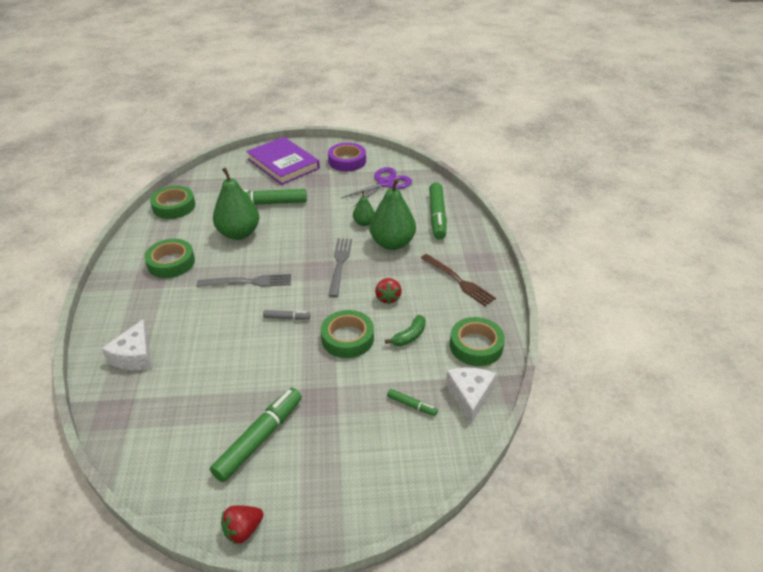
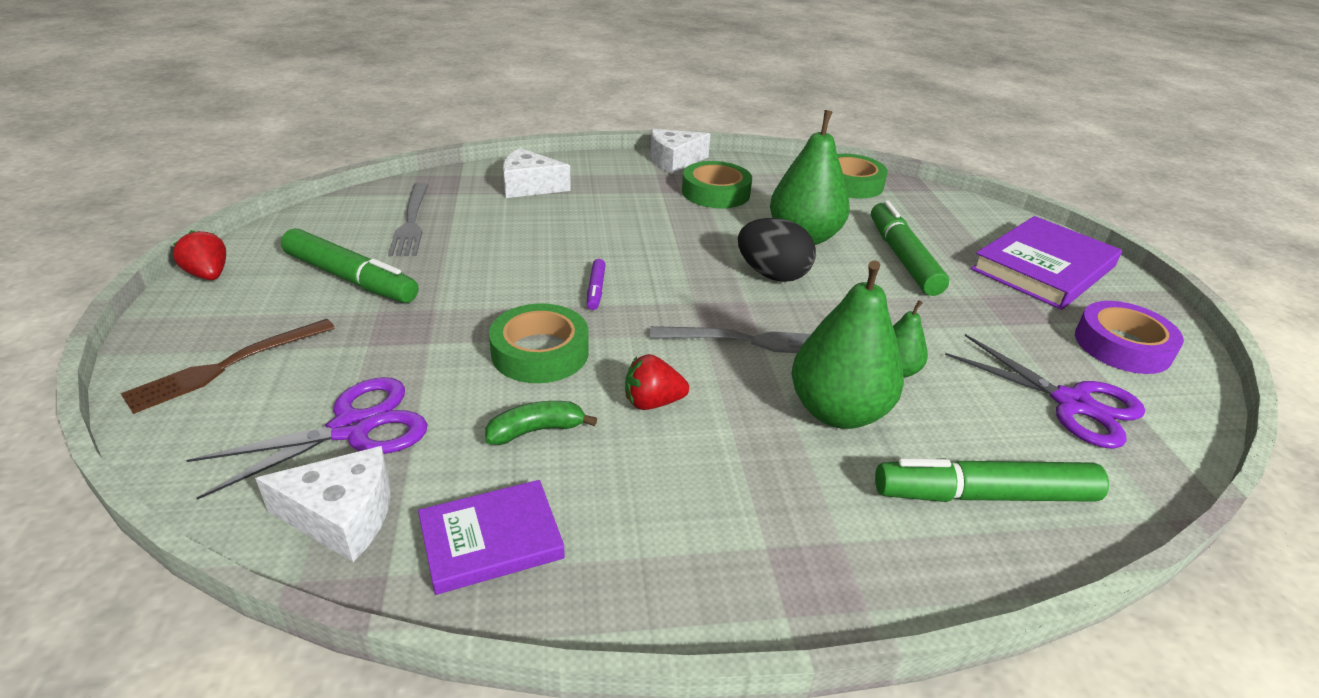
camera: 85 degrees right, 5 degrees down
(113, 279) = (674, 161): none -> white cheese
(248, 282) = (681, 252): grey fork -> grey fork (411, 222)
(278, 249) = (772, 275): none -> black egg
(287, 318) = (596, 290): grey marker -> purple marker
(409, 336) = (536, 430): green banana -> green banana turned 120 degrees clockwise
(411, 405) = (352, 428): green marker -> purple scissors
(458, 281) = (723, 523): brown fork -> brown fork (227, 366)
(476, 346) = (491, 540): green tape -> purple book

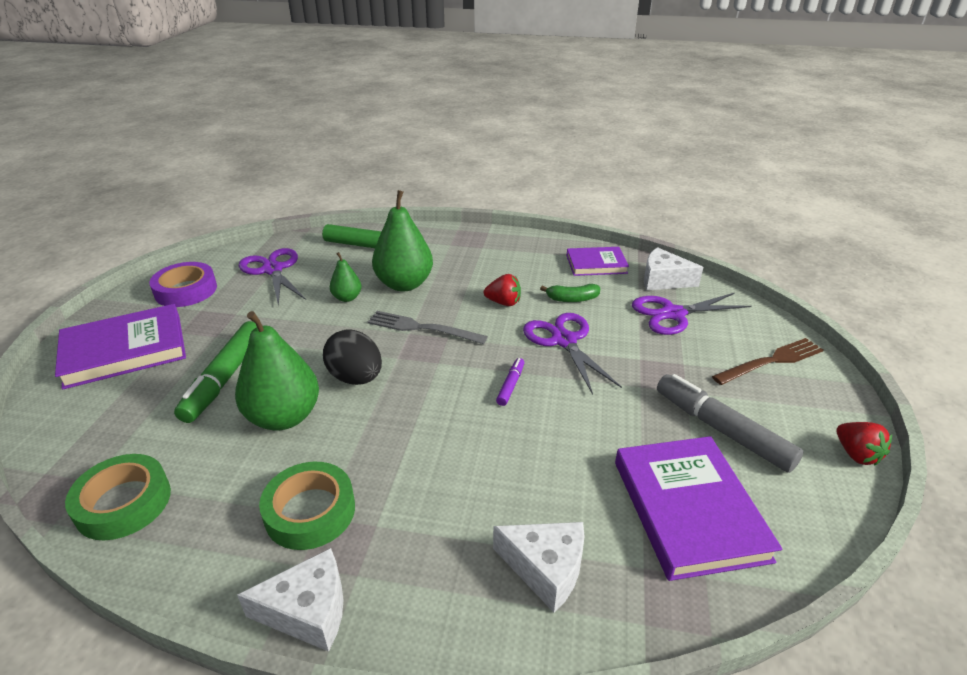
camera: 160 degrees left, 0 degrees up
(351, 278) = (722, 430): green marker -> grey marker
(411, 222) = (689, 509): grey fork -> purple book
(540, 352) = (564, 340): green tape -> purple scissors

